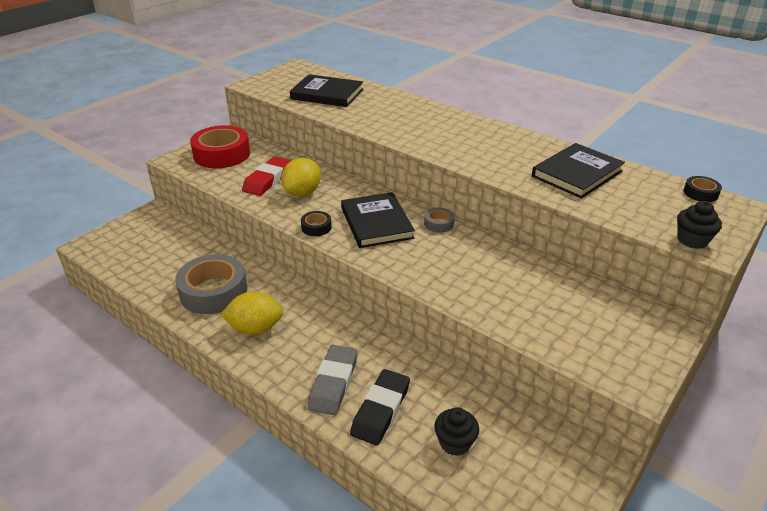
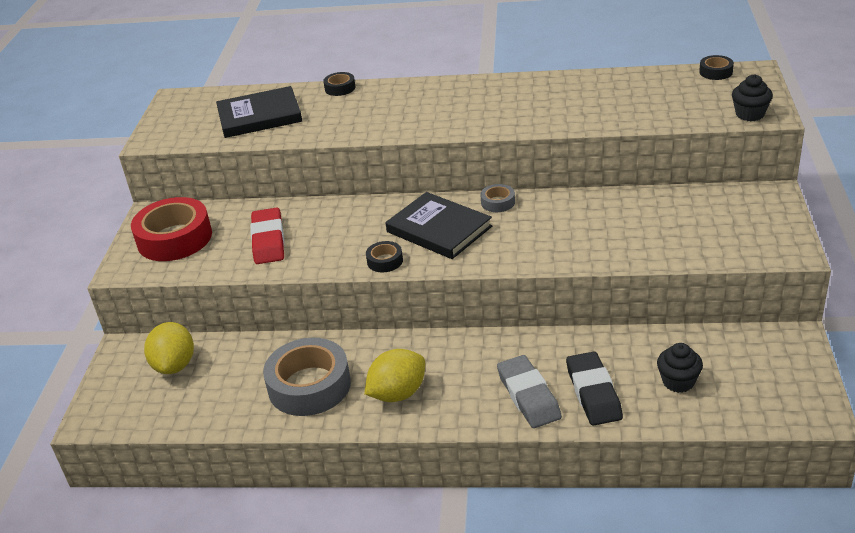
camera: 30 degrees left, 0 degrees up
(302, 192) = (325, 235): yellow lemon -> yellow lemon (175, 365)
(397, 96) = (340, 88): none -> black tape
(577, 174) = (603, 96): black book -> none

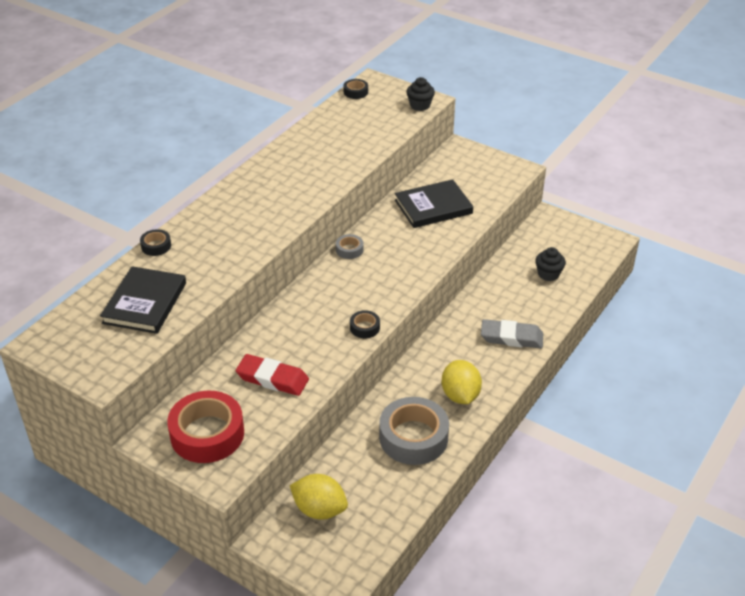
camera: 65 degrees left, 5 degrees up
(439, 229) = (352, 288): black book -> black book (433, 207)
(593, 393) = (531, 310): black eraser -> none

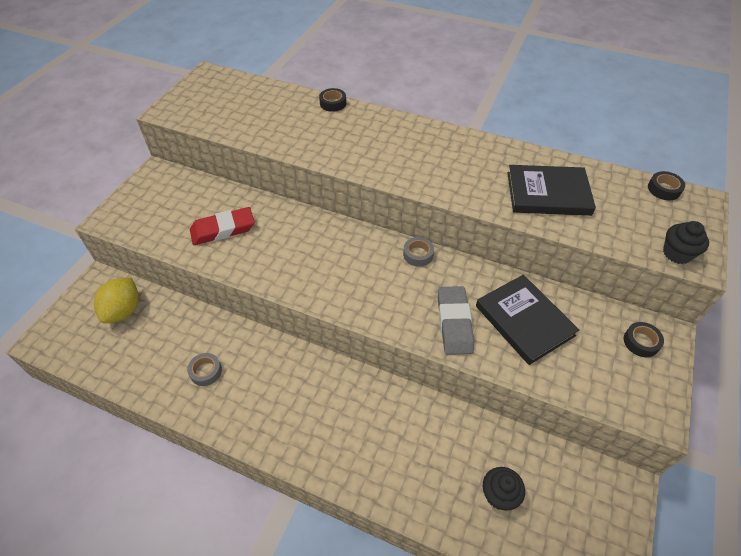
camera: 80 degrees right, 10 degrees up
(145, 303) = (257, 113): black book -> black book (548, 193)
(207, 434) = (158, 202): red tape -> none
(272, 378) = (223, 229): red eraser -> red eraser turned 60 degrees clockwise
(364, 327) = (298, 286): black tape -> black tape (641, 342)
(413, 437) = (206, 371): grey tape -> grey tape, size x0.45
(460, 395) = (266, 408): yellow lemon -> none
(511, 337) = (366, 456): grey eraser -> grey eraser (454, 323)

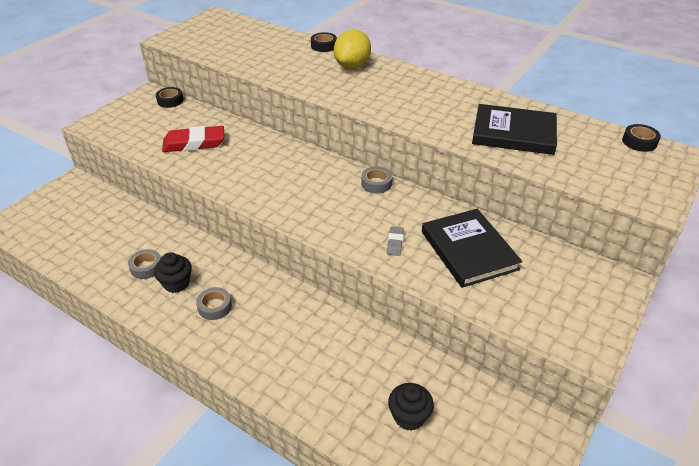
camera: 10 degrees right, 10 degrees down
(124, 311) = (87, 209): yellow lemon -> yellow lemon (352, 66)
(287, 406) = (215, 307): none -> grey tape
(454, 323) = (395, 243): grey eraser -> grey eraser, size x0.47
(641, 342) = (590, 284): black tape -> black tape (170, 101)
(677, 253) = (636, 195): black cupcake -> black cupcake (176, 283)

